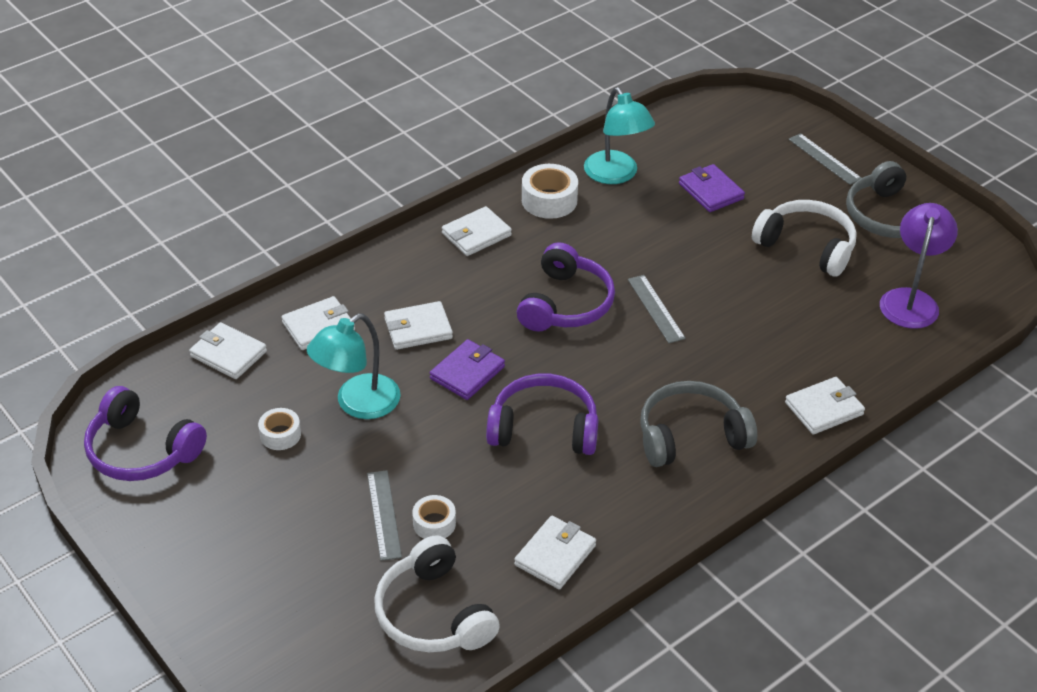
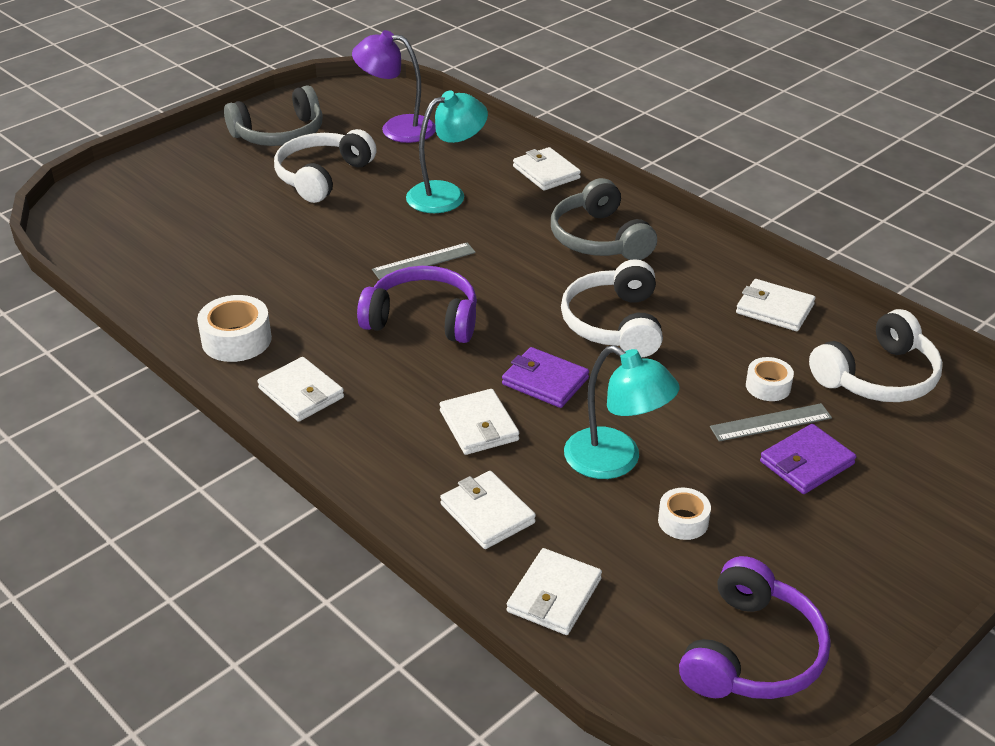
camera: 95 degrees left, 5 degrees down
(544, 428) = (614, 324): purple headphones -> white headphones
(616, 175) = (192, 293): turquoise lamp -> turquoise lamp (447, 194)
(711, 191) = (229, 230): purple wallet -> purple wallet (806, 463)
(824, 159) = (180, 164): grey ruler -> none

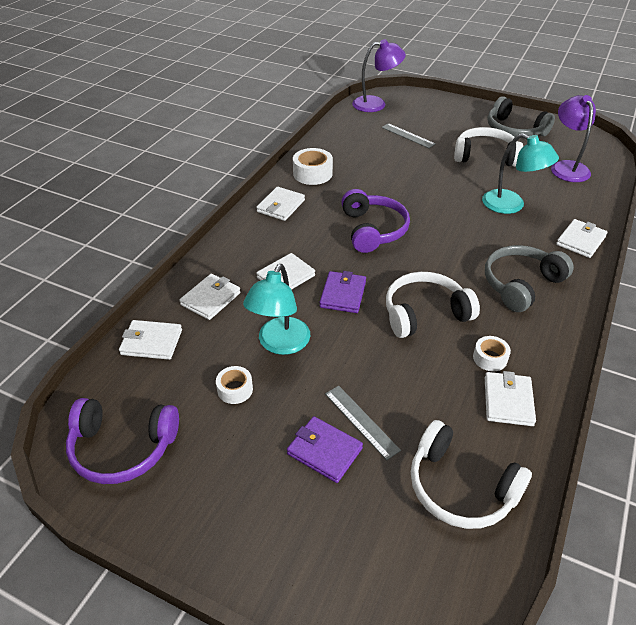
camera: 70 degrees right, 5 degrees up
(87, 224) = (376, 104): none -> purple lamp
(424, 261) = (431, 215): grey ruler -> grey ruler (408, 135)
(768, 386) = (404, 412): white tape -> white tape (490, 358)

